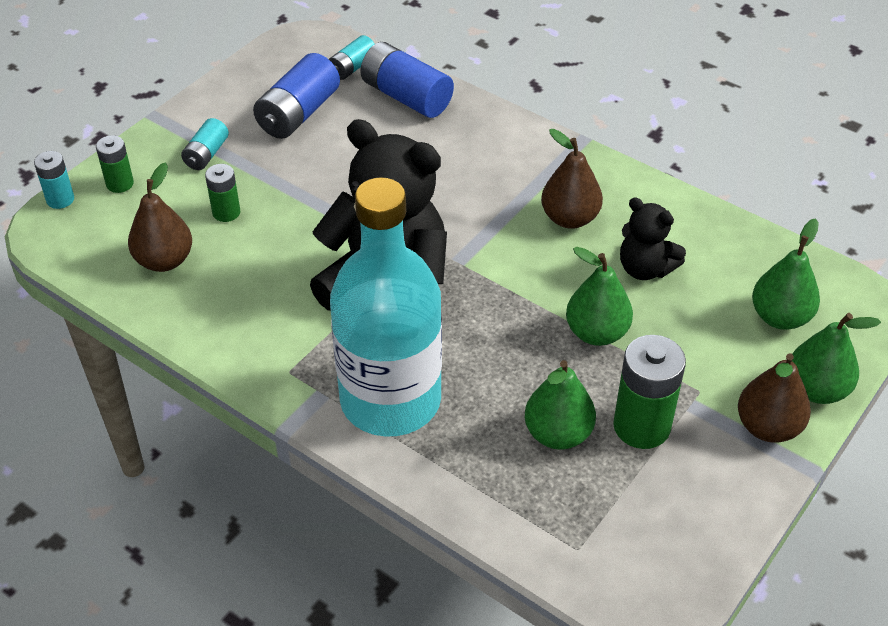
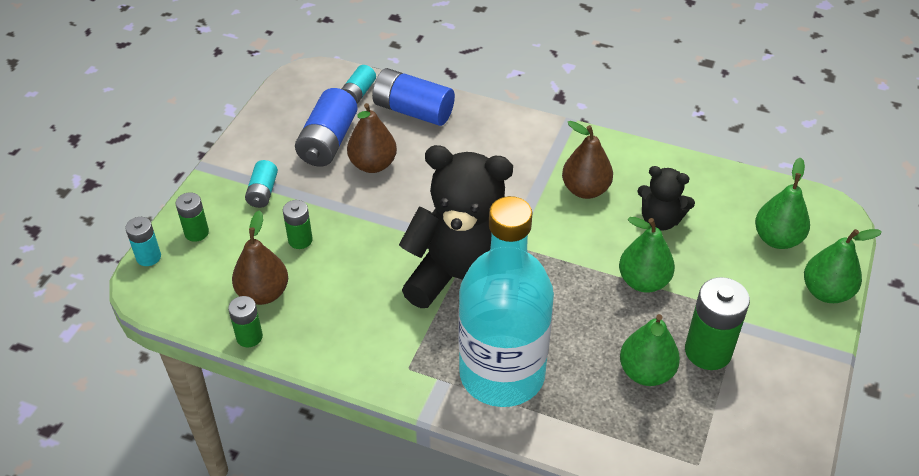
camera: 15 degrees left, 0 degrees up
(131, 303) = (249, 337): none -> green battery
(768, 427) = (802, 330): brown pear -> brown pear (373, 164)

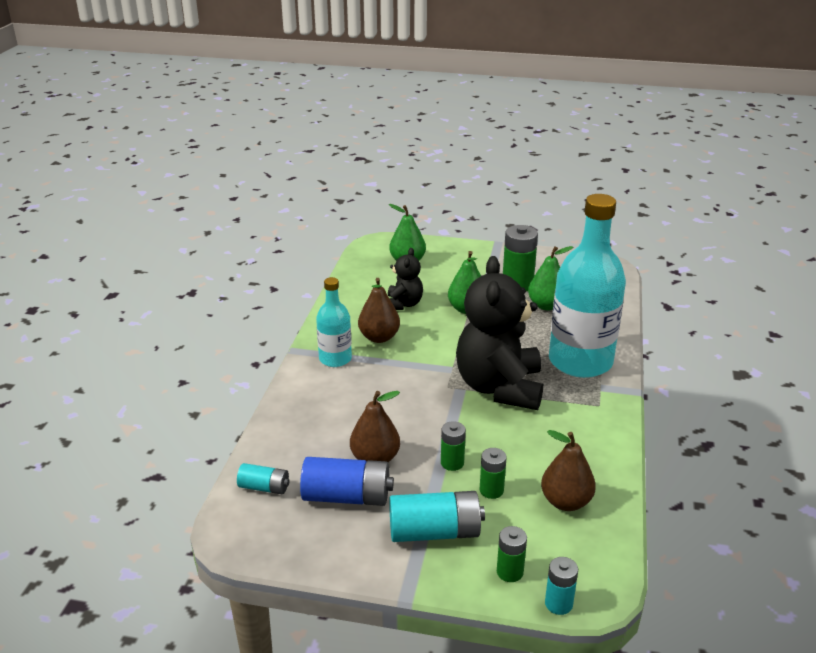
camera: 100 degrees left, 15 degrees down
(249, 337) = (618, 500): green battery -> green battery (452, 463)
(263, 192) = (435, 532): turquoise battery -> turquoise battery, size x1.76
(413, 111) = (290, 443): blue battery -> none
(547, 150) = (335, 359): none -> turquoise bottle
(826, 292) = (449, 246): green pear -> none

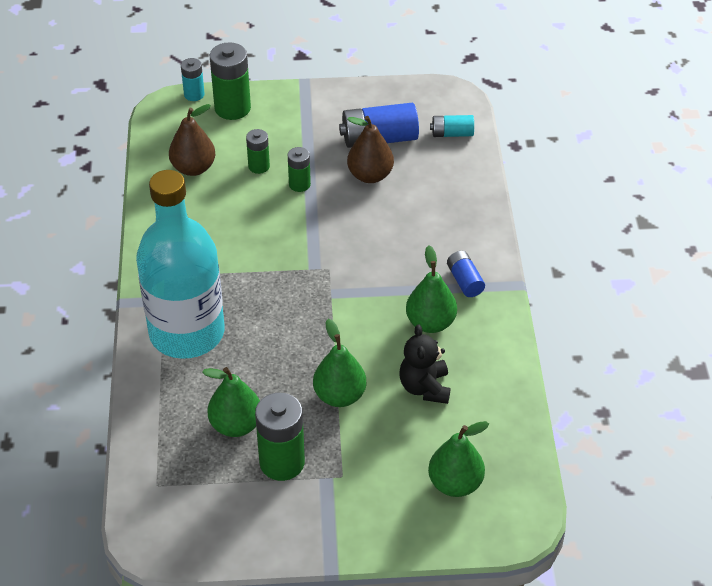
camera: 165 degrees right, 15 degrees up
(335, 359) = (465, 281): turquoise bottle -> blue battery
(379, 337) = (430, 323): brown pear -> green pear
(435, 532) = (297, 125): turquoise battery -> none
(499, 387) = (273, 277): black teddy bear -> none
(510, 572) = (232, 108): green battery -> green battery, size x1.76

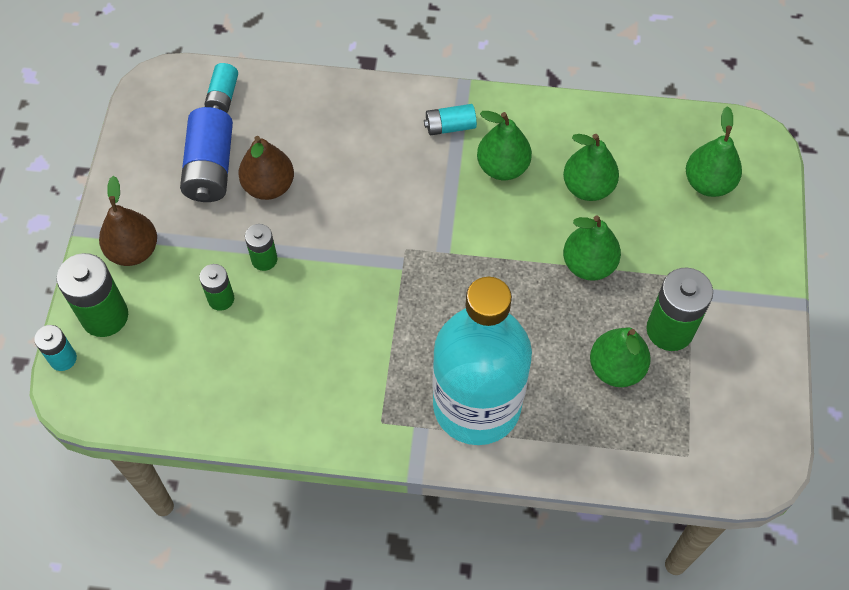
camera: 80 degrees left, 15 degrees up
(193, 168) = (203, 372): brown pear -> brown pear (133, 250)
(425, 387) = (588, 187): black teddy bear -> green pear
(465, 281) = (450, 126): blue battery -> turquoise battery

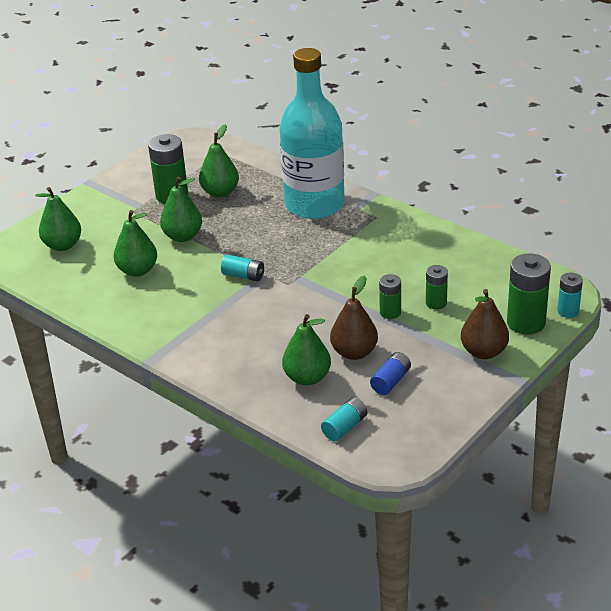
camera: 145 degrees left, 25 degrees down
(210, 167) = (391, 381): blue battery -> blue battery, size x0.57
(450, 126) = (189, 337): turquoise battery -> turquoise battery (243, 276)
(502, 167) = (179, 301): green pear -> green pear (307, 378)

